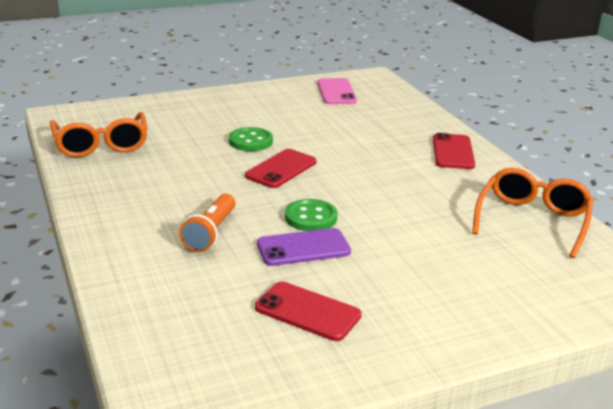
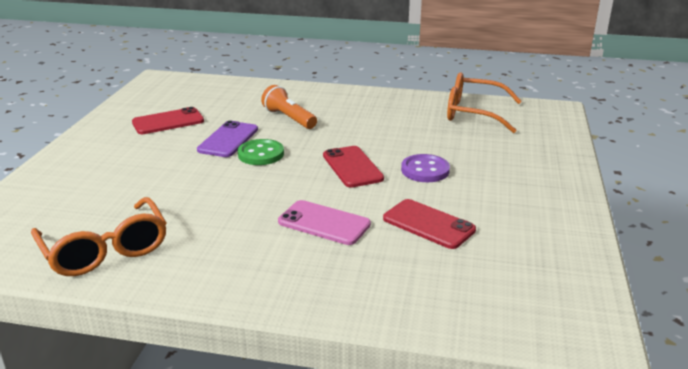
camera: 125 degrees right, 0 degrees up
(250, 141) = (425, 170): green button -> purple button
(336, 92) = (535, 270): pink phone -> pink phone (324, 223)
(453, 152) = (278, 277): red phone -> red phone (428, 224)

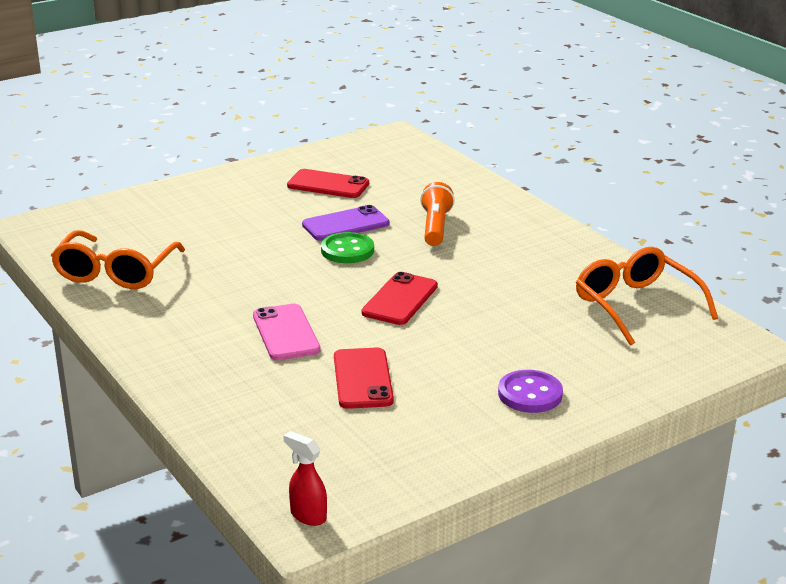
camera: 45 degrees right, 0 degrees up
(425, 170) = (458, 335): purple button -> purple button (530, 394)
(580, 331) = (308, 515): none -> red spray bottle

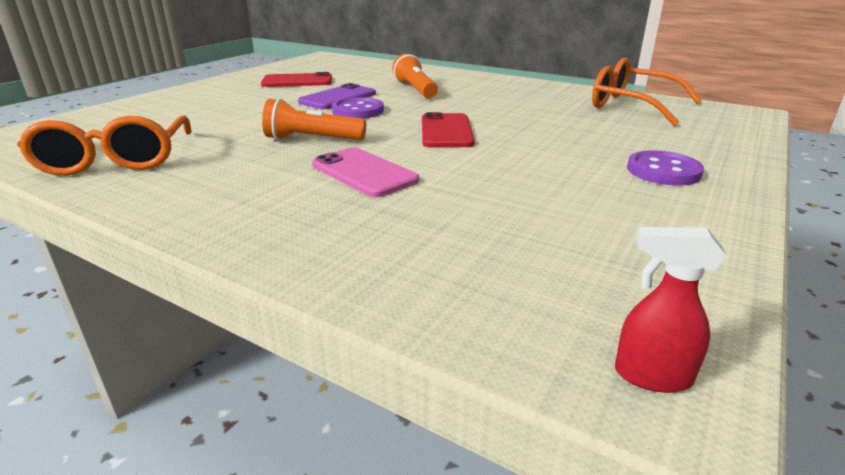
camera: 25 degrees left, 0 degrees up
(276, 283) = (312, 139): none -> orange flashlight
(347, 250) = (358, 111): green button -> purple button
(362, 379) = (493, 193): red phone -> none

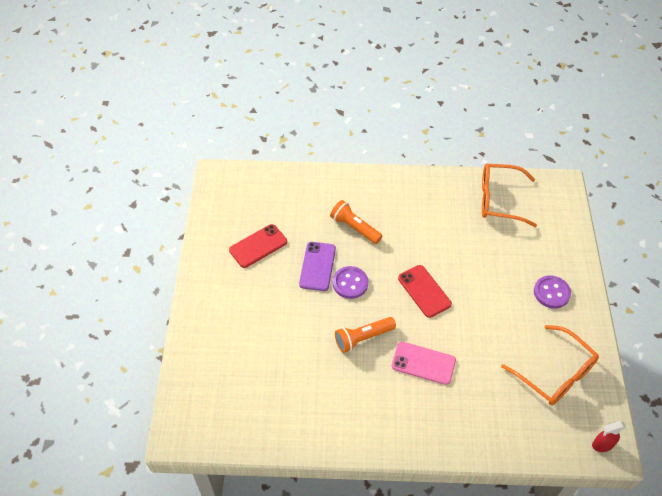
camera: 30 degrees left, 25 degrees up
(115, 160) = (286, 415): orange glasses -> orange glasses (555, 374)

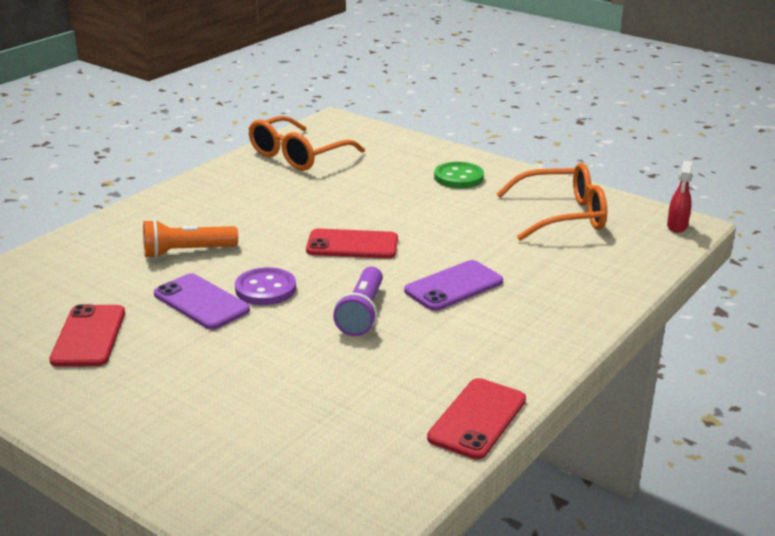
camera: 55 degrees left, 25 degrees down
(314, 441) = (477, 419): none -> red phone
(363, 338) = (362, 313): orange flashlight -> purple flashlight
(423, 363) = (453, 286): pink phone -> purple phone
(551, 293) = (458, 177): purple button -> green button

